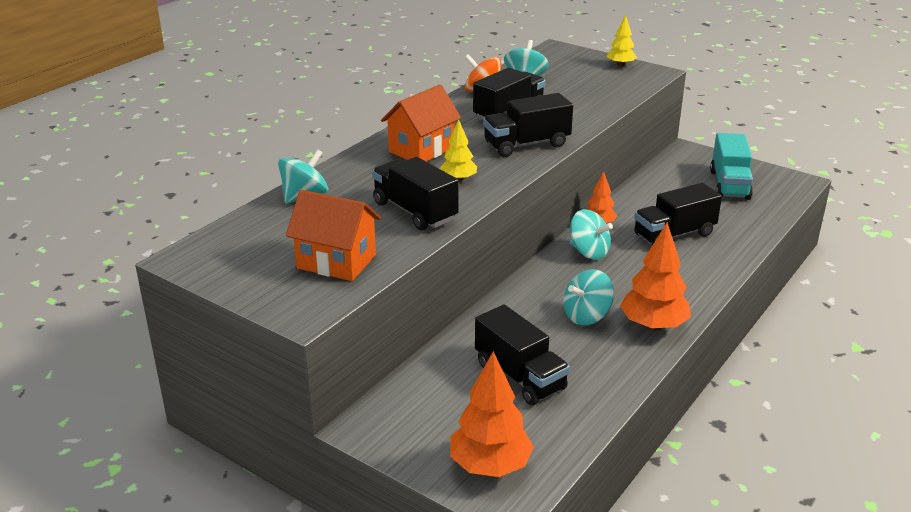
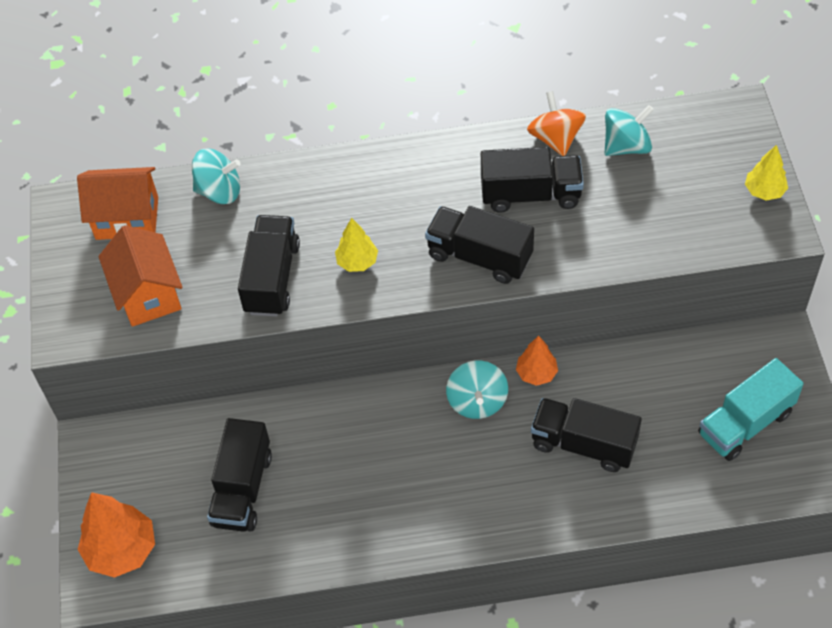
camera: 50 degrees right, 25 degrees up
(421, 150) = (383, 194): orange house -> orange house (127, 218)
(586, 316) = (372, 473): turquoise spinning top -> none
(653, 325) = (407, 530): orange tree -> none

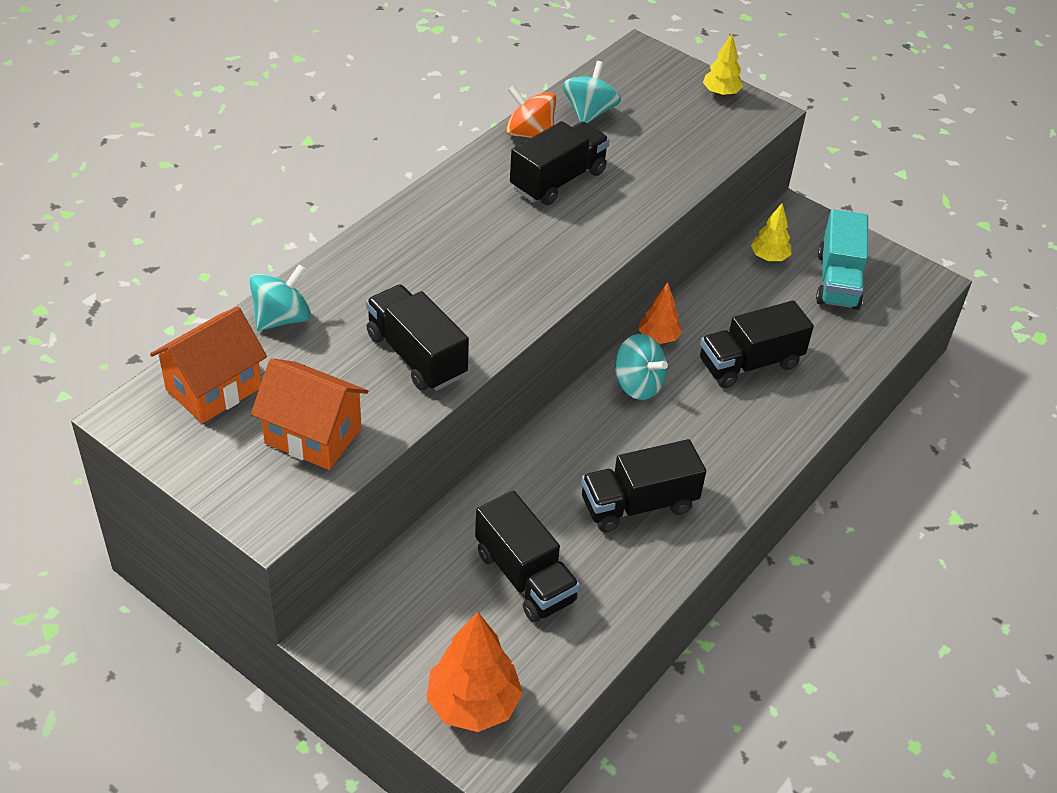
camera: 50 degrees left, 10 degrees down
(357, 262) = (477, 302): yellow tree -> yellow tree (769, 257)
(479, 256) = (572, 243): black truck -> black truck (638, 504)

